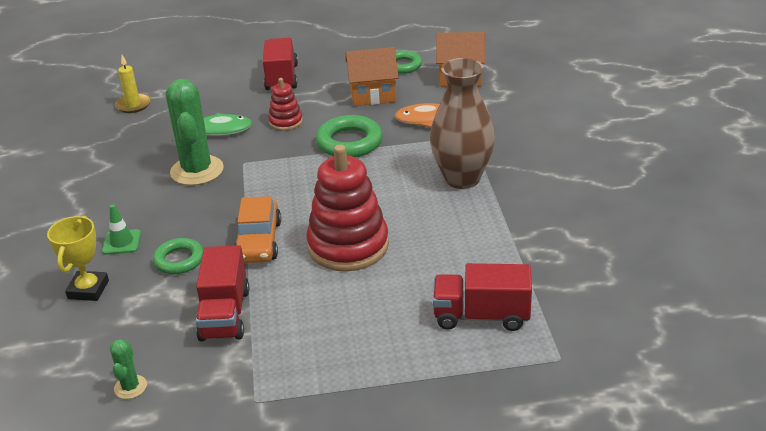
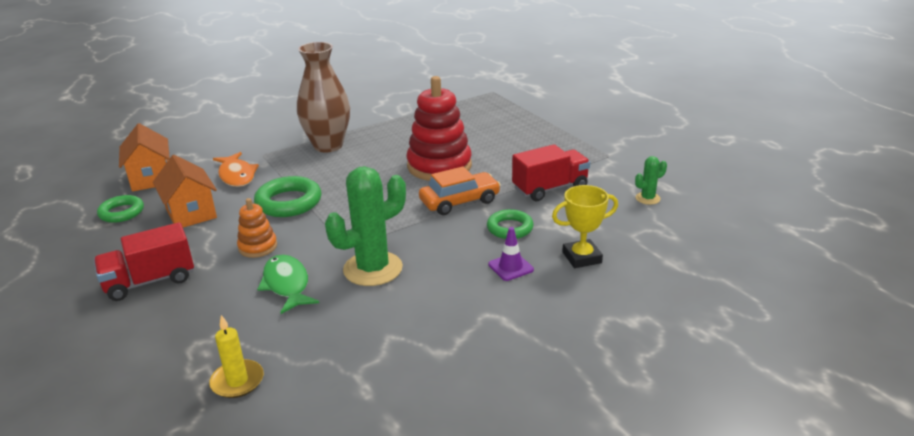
camera: 115 degrees left, 5 degrees down
(122, 242) = (510, 267): green traffic cone -> purple traffic cone
(286, 122) = (258, 247): red stacking toy -> orange stacking toy
(481, 316) = (476, 114): red truck -> none

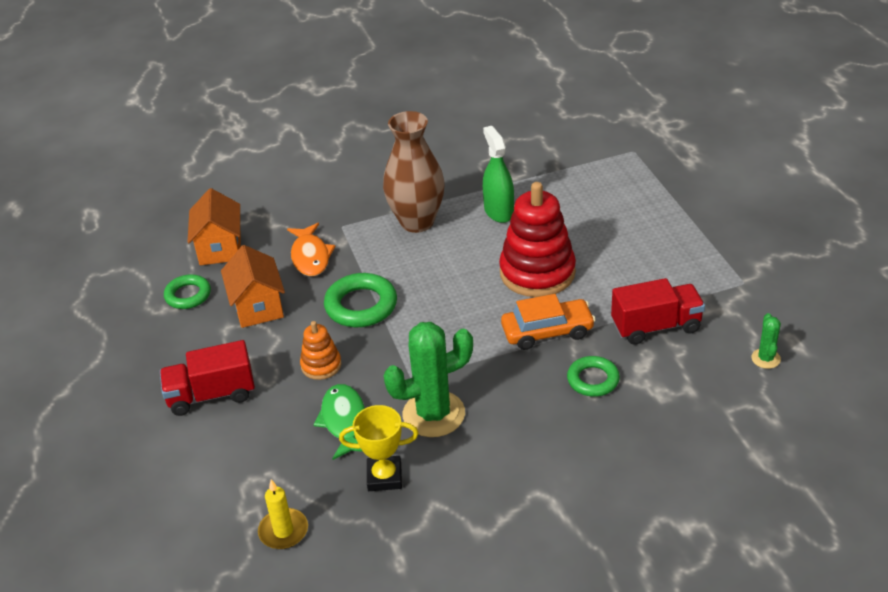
camera: 15 degrees right, 10 degrees up
(396, 133) = (498, 211): none -> green spray bottle
(510, 267) = (578, 435): purple traffic cone -> none
(582, 257) = (660, 434): yellow trophy -> yellow trophy (384, 477)
(647, 198) = (765, 358): green cactus -> green cactus turned 75 degrees counterclockwise

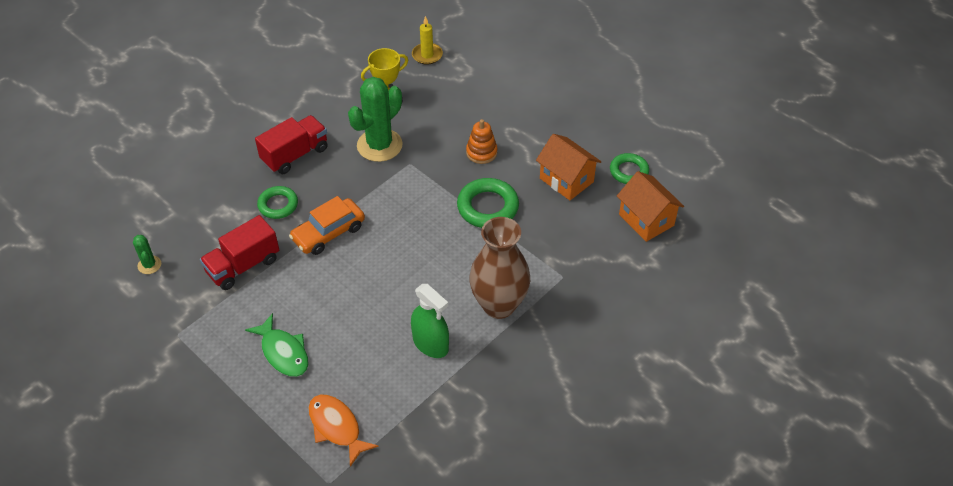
camera: 150 degrees right, 10 degrees up
(211, 395) = (539, 110): red truck -> red truck (295, 155)
(310, 256) = (564, 237): orange fish -> orange fish (336, 427)
(344, 421) = (437, 122): green fish -> green fish (283, 352)
(537, 272) = (361, 286): red stacking toy -> none

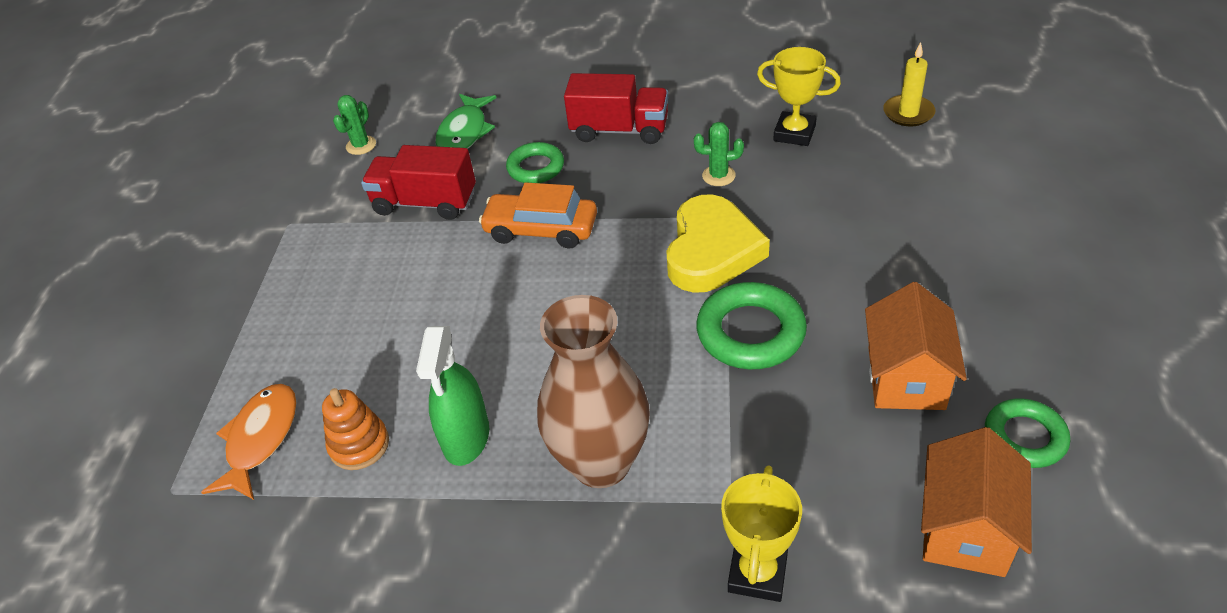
camera: 55 degrees right, 5 degrees down
(283, 352) = (334, 315): green fish -> green fish (464, 132)
(379, 145) = (718, 176): green cactus -> green cactus, size x0.47
(425, 184) = (711, 251): none -> yellow heart
(481, 152) = (830, 262): orange stacking toy -> orange stacking toy (359, 445)
(602, 292) = (757, 573): none -> yellow trophy

